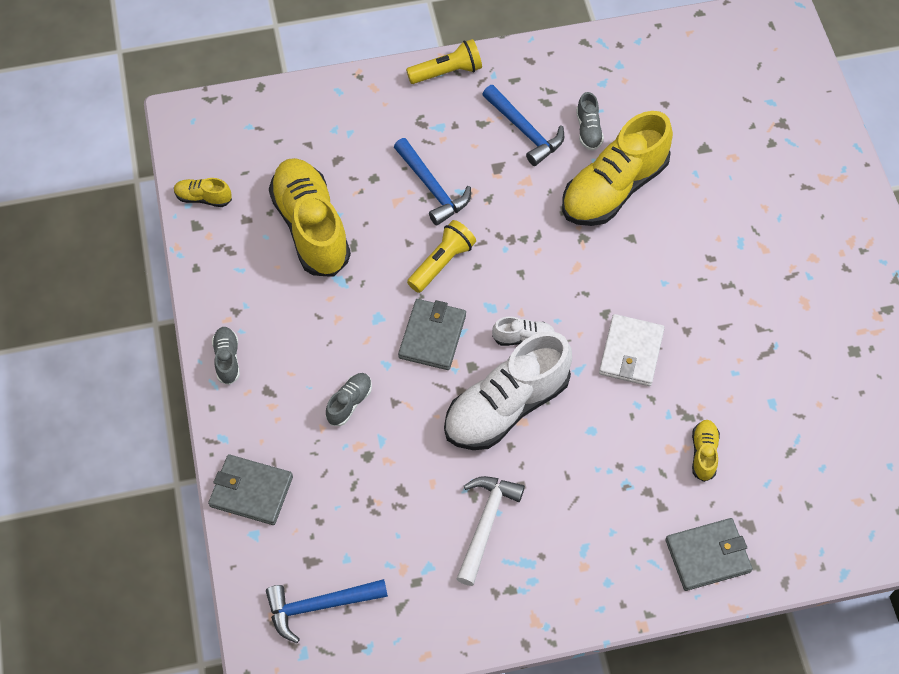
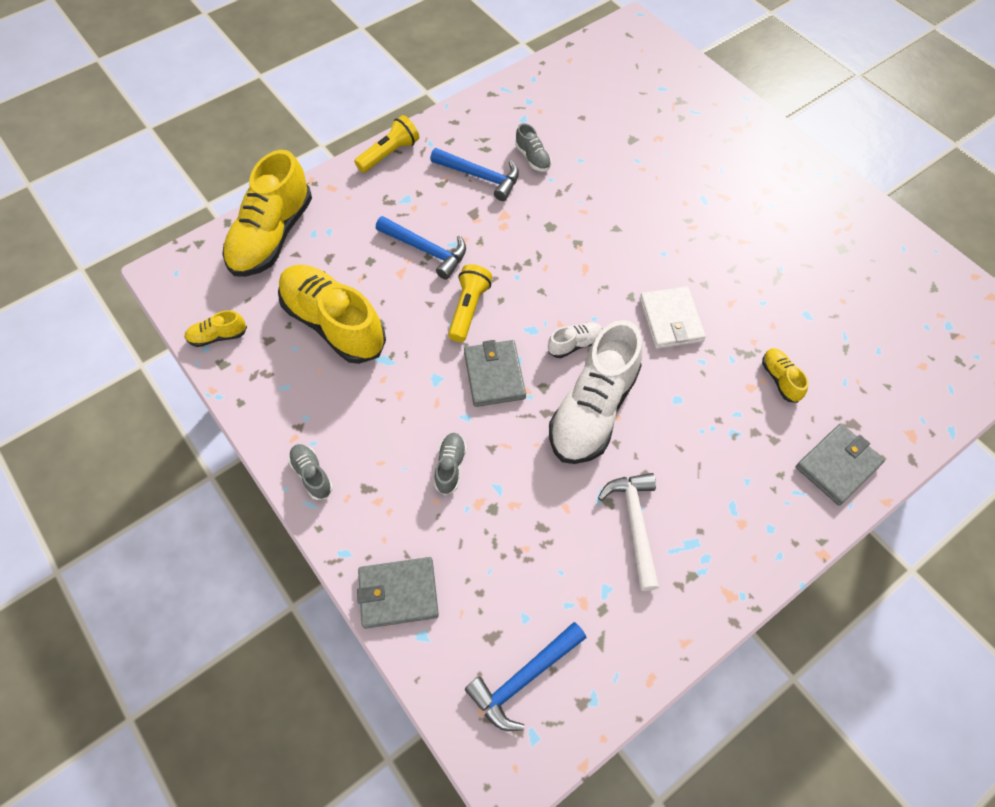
camera: 25 degrees left, 0 degrees up
(613, 188) = (579, 195): yellow shoe -> yellow shoe (272, 236)

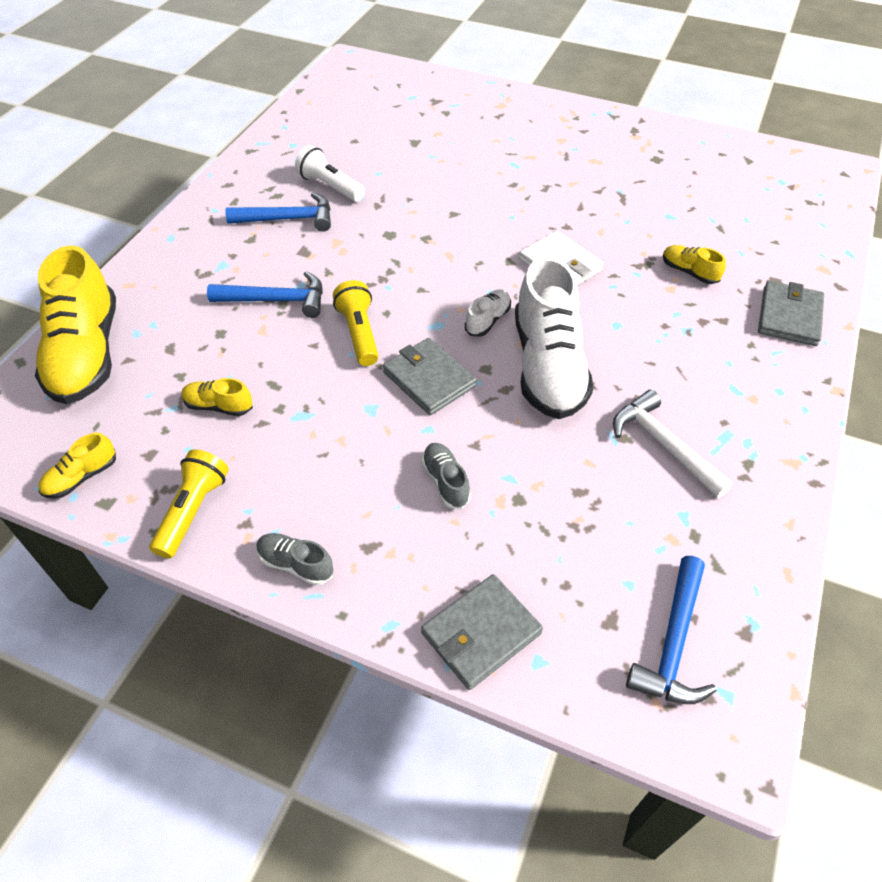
camera: 30 degrees left, 10 degrees down
(334, 323) = (218, 406): yellow shoe -> yellow shoe, size x0.43
(389, 154) = (176, 233): yellow flashlight -> yellow flashlight (193, 511)
(533, 158) = (330, 187): grey shoe -> white flashlight

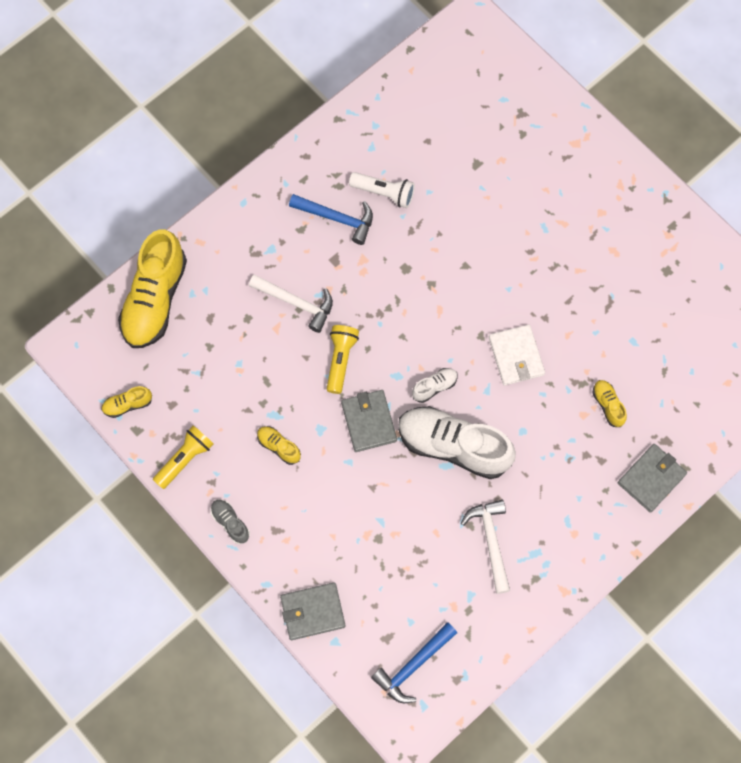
camera: 25 degrees right, 20 degrees up
(218, 406) = (225, 384): yellow shoe -> yellow shoe (279, 447)
(276, 300) = (296, 303): blue hammer -> white hammer
(330, 187) = (384, 193): white flashlight -> white flashlight turned 135 degrees clockwise
(445, 481) = (341, 506): grey shoe -> none
(548, 366) = (453, 446): white shoe -> white shoe turned 90 degrees clockwise

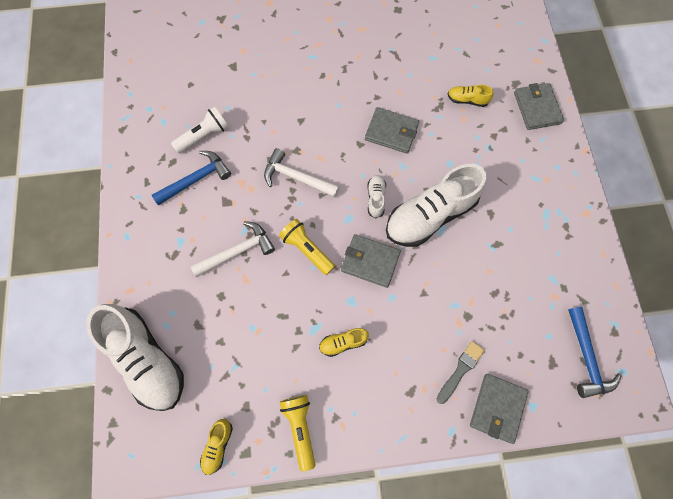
camera: 55 degrees left, 0 degrees up
(155, 300) = (147, 359): yellow shoe -> white shoe
(230, 522) = (380, 426): grey shoe -> none
(324, 561) = (460, 370): none -> grey brush
(491, 541) = (519, 237): white hammer -> white hammer (296, 177)
(516, 356) = (391, 132): white wallet -> grey wallet

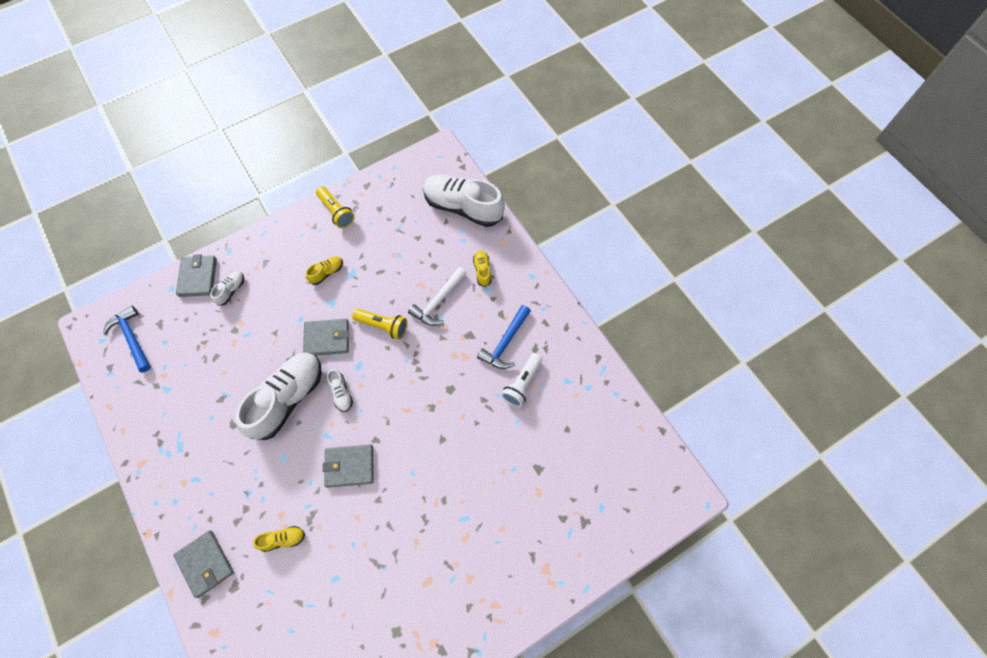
camera: 155 degrees right, 5 degrees down
(218, 446) = (387, 182): yellow shoe -> yellow shoe (482, 271)
(296, 177) = (419, 382): white hammer -> none
(460, 370) = (231, 290): grey brush -> white shoe

